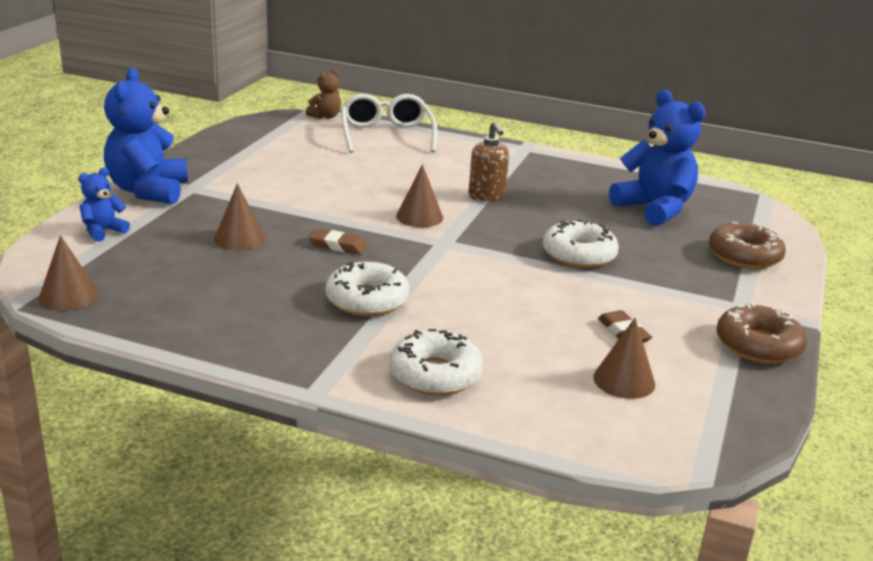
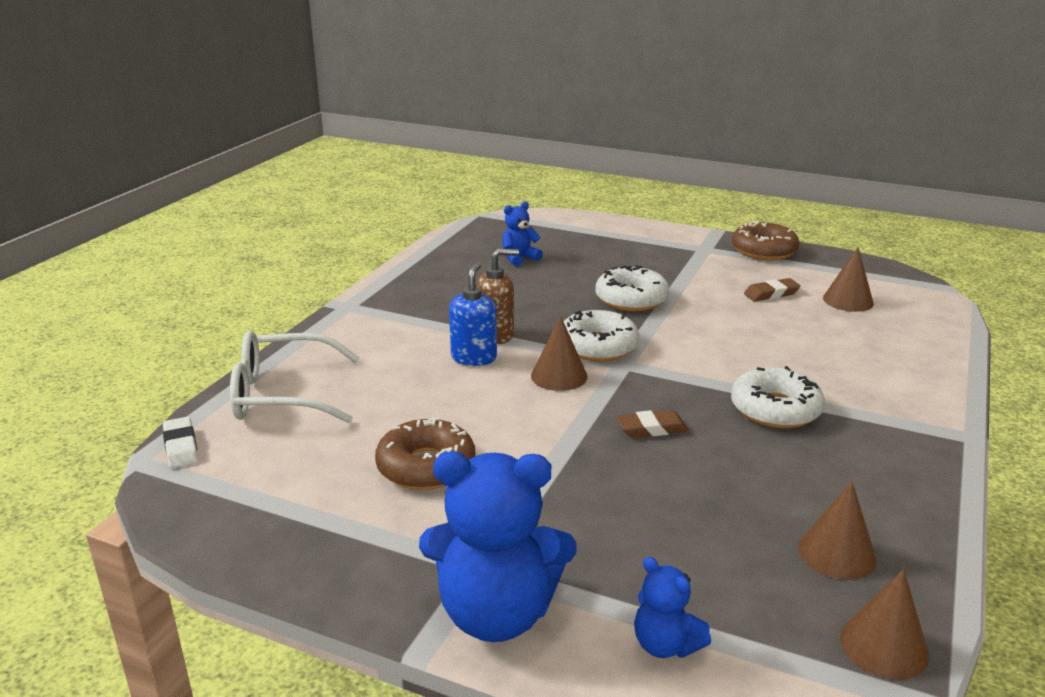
camera: 85 degrees left, 0 degrees up
(239, 238) = (653, 504): brown cone -> brown cone (837, 553)
(325, 116) = (181, 447): brown teddy bear -> white eraser
(337, 246) = (651, 428): brown eraser -> brown eraser turned 60 degrees clockwise
(435, 375) = (894, 376): white donut -> white donut (598, 346)
(446, 188) = (474, 358): none -> blue soap dispenser
(654, 209) = (519, 258): blue teddy bear -> blue teddy bear, size x0.49
(744, 256) = (612, 236): brown donut -> brown donut (426, 466)

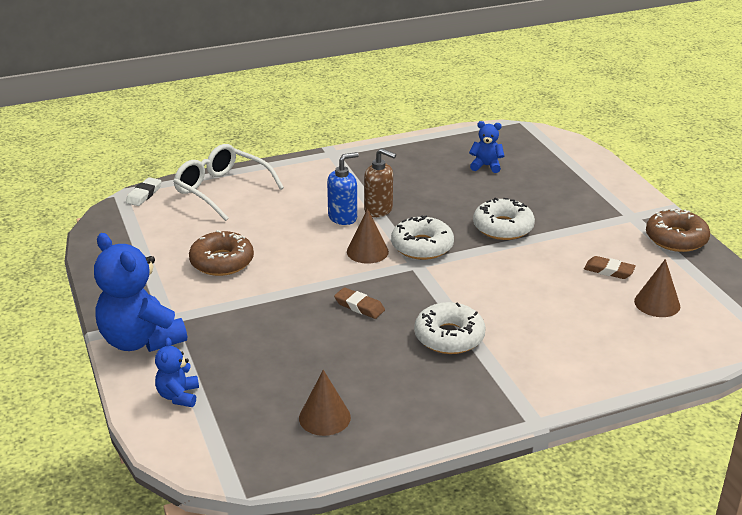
camera: 45 degrees right, 5 degrees up
(884, 646) = (262, 462): brown cone -> none

